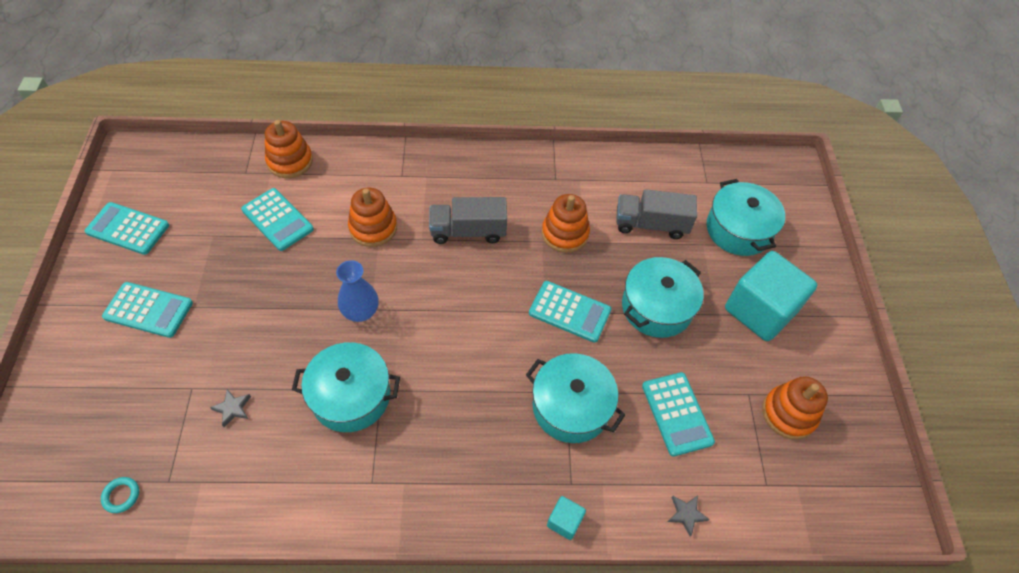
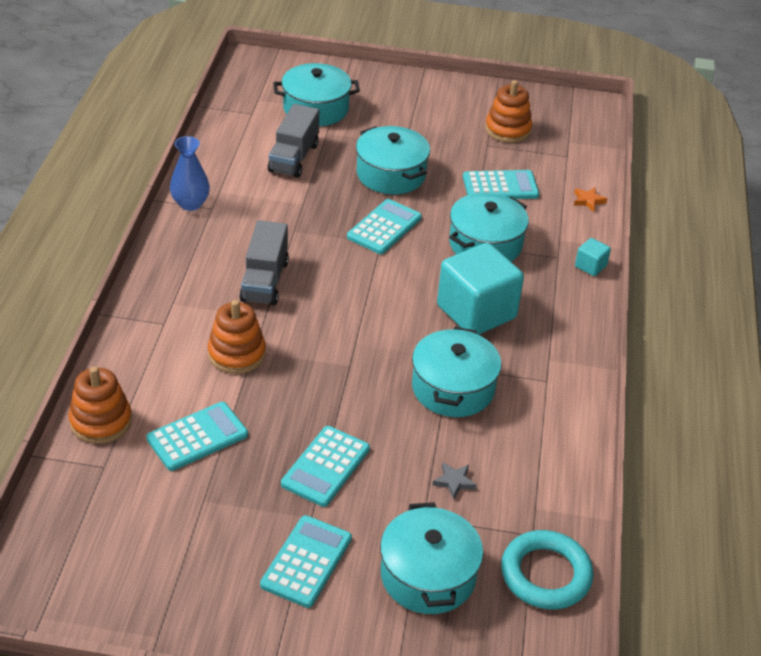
camera: 80 degrees left, 15 degrees down
(121, 495) = (545, 574): turquoise ring -> turquoise ring, size x2.31
(128, 229) = (164, 591): turquoise calculator -> turquoise calculator (325, 466)
(128, 398) = (428, 575): none -> turquoise pot
(361, 312) = (351, 373): blue vase -> blue vase (190, 204)
(565, 233) = (288, 214): orange stacking toy -> none
(686, 514) = (588, 201): grey star -> orange star
(760, 310) = (407, 119): turquoise cube -> turquoise cube (476, 312)

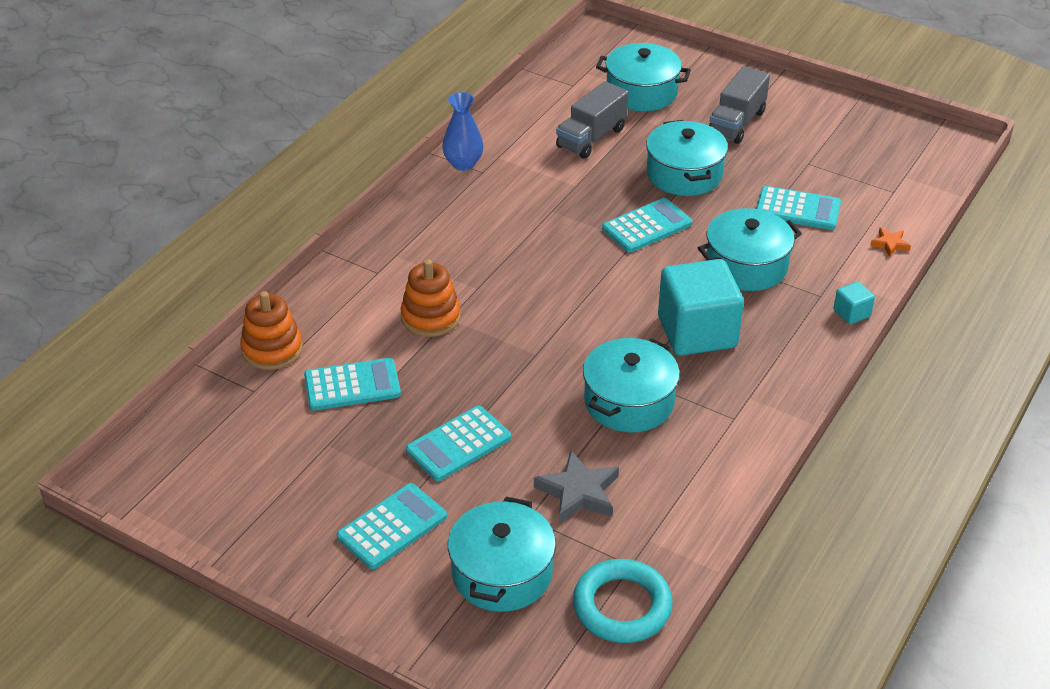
camera: 25 degrees right, 0 degrees up
(265, 281) = (496, 253): grey truck -> grey truck (737, 123)
(454, 482) = (578, 492): grey star -> grey star, size x1.87
(508, 130) = (841, 151): orange stacking toy -> none

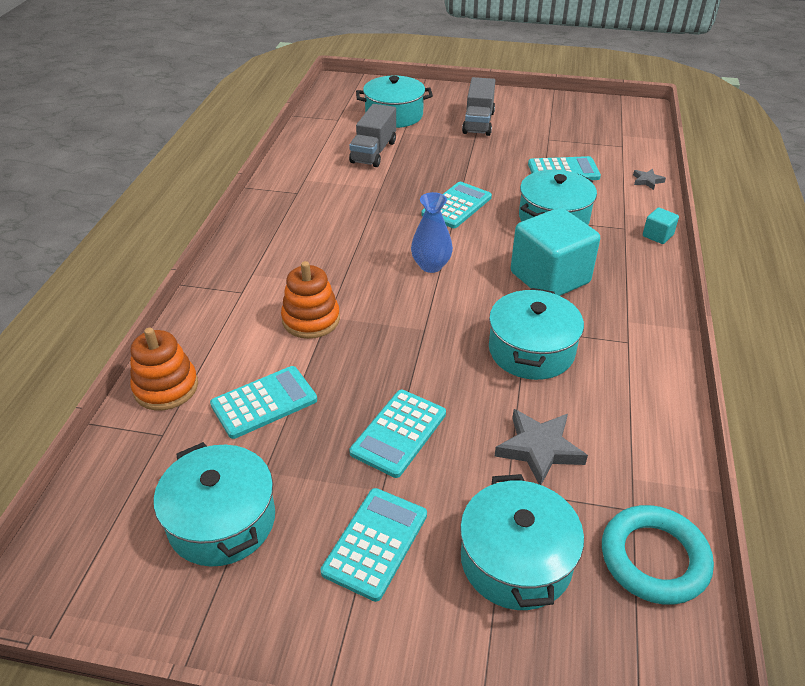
camera: 20 degrees left, 0 degrees up
(463, 164) = (277, 190): blue vase -> blue vase (431, 265)
(684, 174) = (462, 163): turquoise pot -> turquoise pot (222, 521)
(890, 244) = (647, 181): orange star -> grey star

